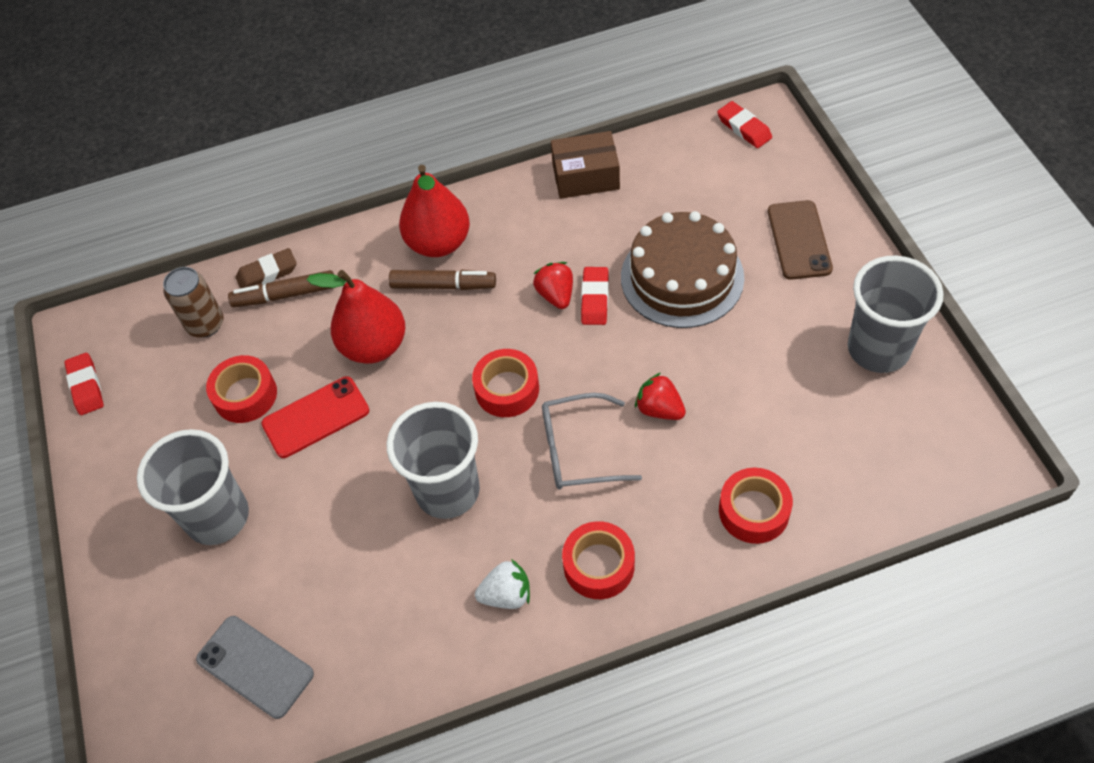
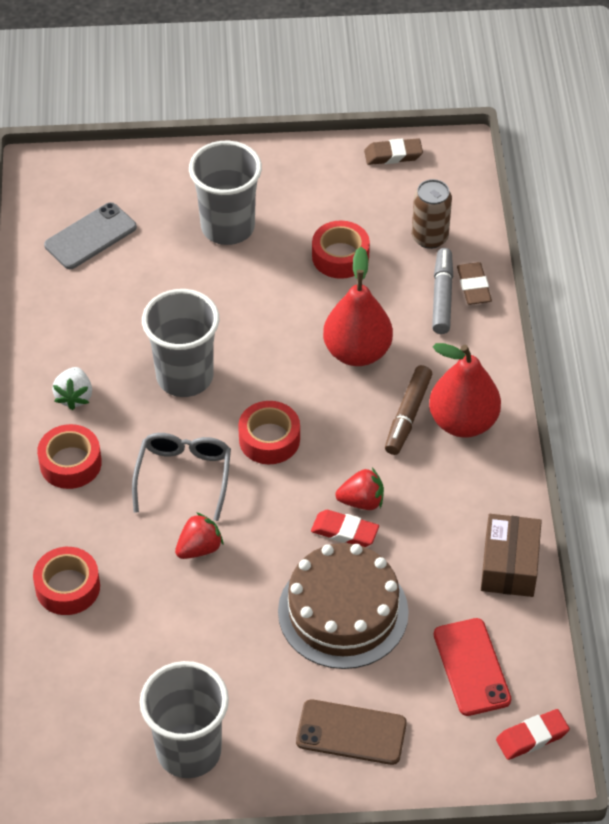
camera: 100 degrees right, 5 degrees down
(86, 386) = (393, 155): red eraser -> brown eraser
(285, 295) = (442, 297): brown marker -> grey marker
(316, 417) = (297, 300): red phone -> red phone (471, 667)

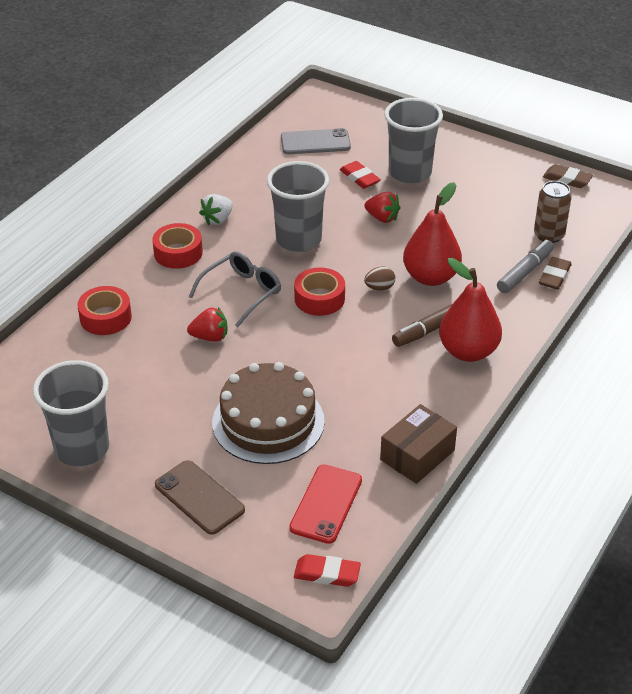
camera: 35 degrees right, 10 degrees down
(318, 393) = (379, 288): none -> brown egg
(340, 256) = (472, 219): red tape -> none
(344, 531) = (317, 375): red eraser -> red eraser (359, 178)
(361, 501) = (347, 363): red strawberry -> red strawberry (382, 218)

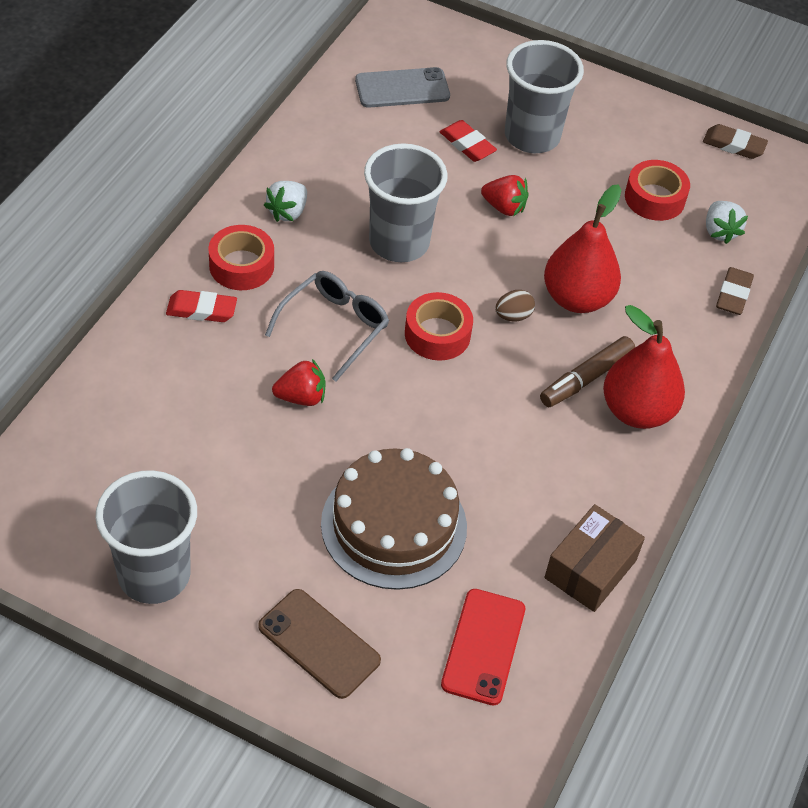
camera: 10 degrees left, 10 degrees up
(105, 317) = (158, 370): red tape -> red tape (654, 198)
(327, 574) = (497, 750): red eraser -> red eraser (201, 310)
(524, 272) = (695, 289): grey marker -> none
(549, 235) = (720, 231): brown can -> white strawberry

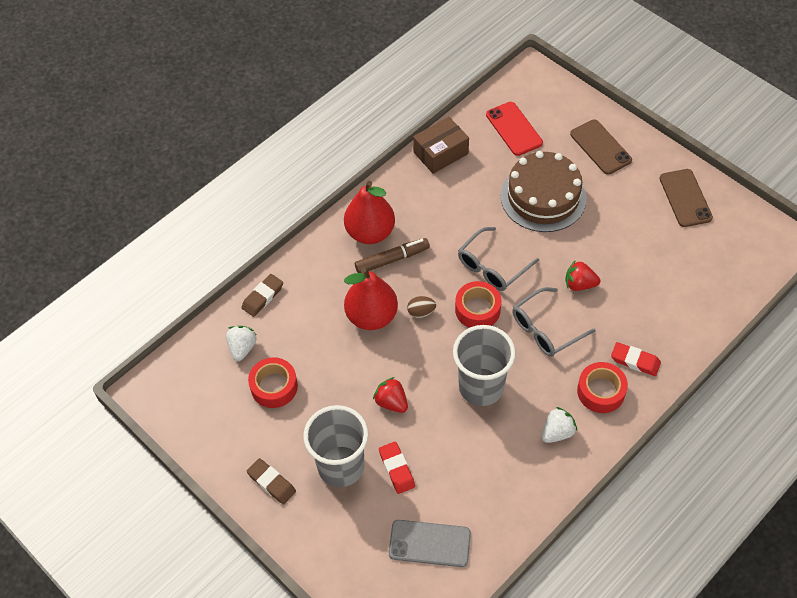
camera: 155 degrees left, 5 degrees up
(154, 575) = (685, 198): grey cup -> brown phone
(437, 397) = (492, 266): none -> grey glasses
(483, 646) = (514, 129): red phone -> red phone turned 60 degrees counterclockwise
(733, 145) = (184, 423): brown eraser -> brown eraser (271, 483)

